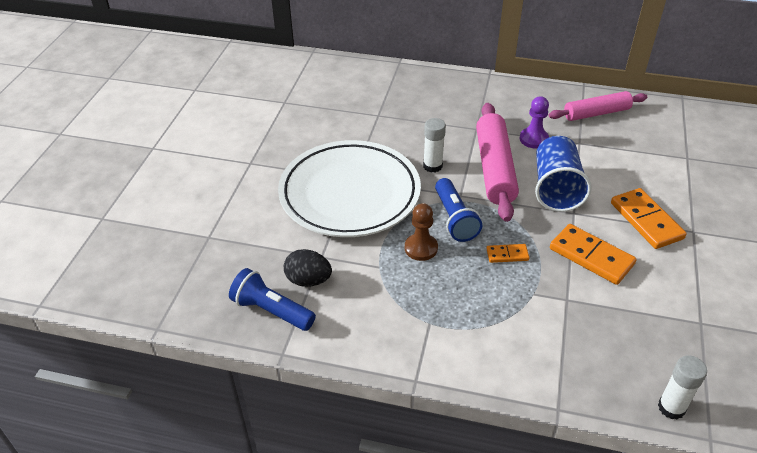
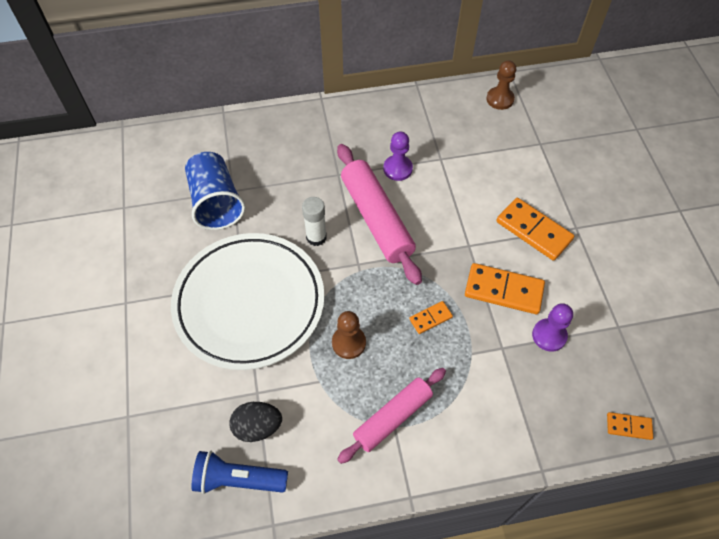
camera: 25 degrees left, 15 degrees up
(455, 219) = (365, 295): blue flashlight -> none
(556, 188) = (442, 222): blue cup -> blue cup (216, 203)
(596, 113) = (441, 116): pink rolling pin -> pink rolling pin (392, 417)
(621, 305) = (549, 335): none -> purple pawn
(661, 115) = (500, 99): none -> brown pawn
(671, 407) = (628, 426): white glue stick -> orange domino

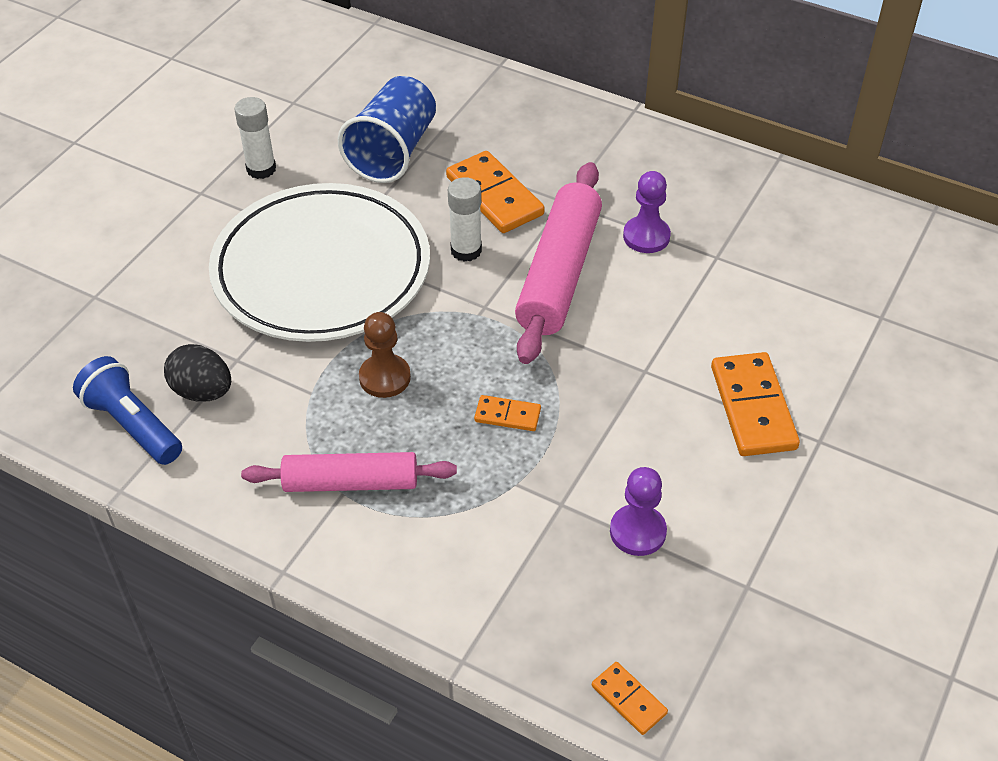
camera: 40 degrees right, 10 degrees down
(148, 263) = (261, 169): none -> white glue stick
(500, 99) = (881, 235): brown pawn -> none
(503, 290) = (634, 446): orange domino -> orange domino (494, 196)

